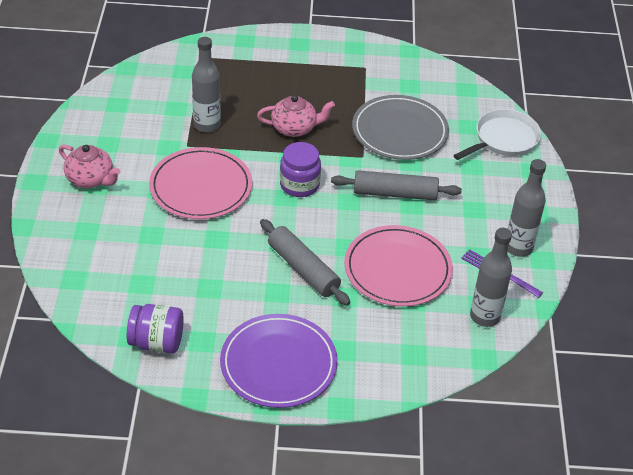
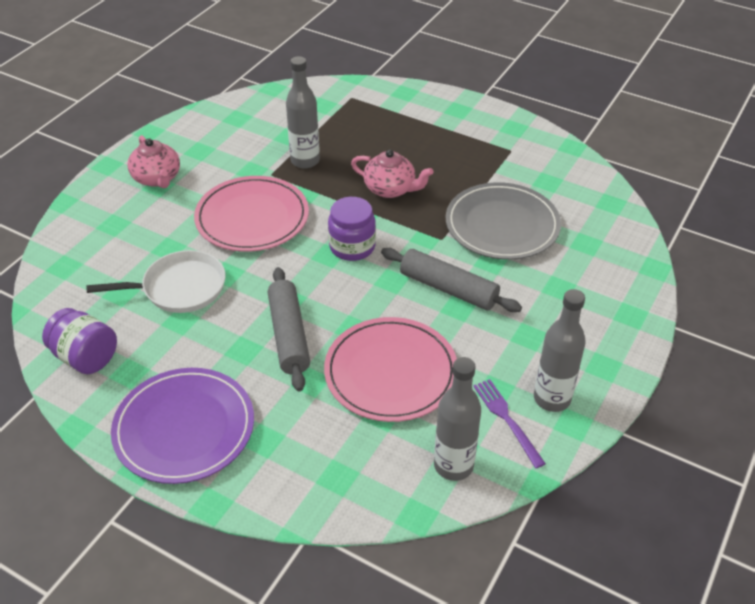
camera: 30 degrees right, 0 degrees up
(503, 139) = (619, 269): white pan -> white pan (180, 288)

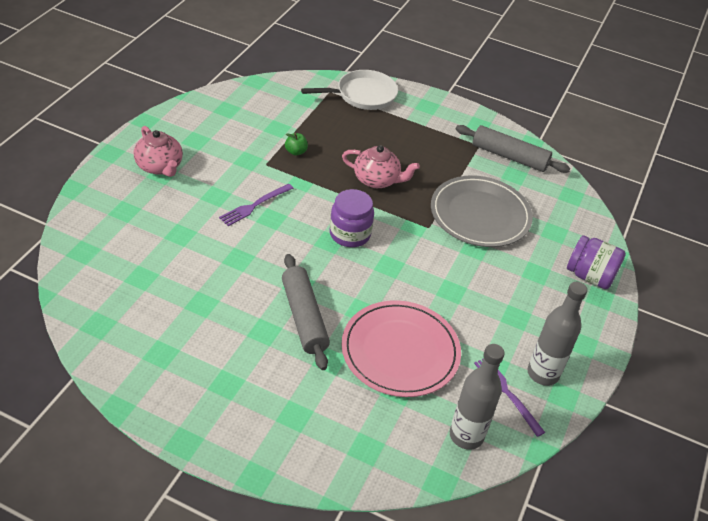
camera: 10 degrees left, 0 degrees up
(85, 357) = (117, 339): purple jar -> purple jar (590, 276)
(180, 288) = (197, 272): white pan -> white pan (363, 95)
(184, 428) = (220, 406): purple plate -> none
(252, 217) = (254, 205): pink plate -> purple fork
(305, 161) = (296, 152): grey bottle -> green apple
(448, 288) = (440, 273): grey rolling pin -> grey rolling pin (509, 156)

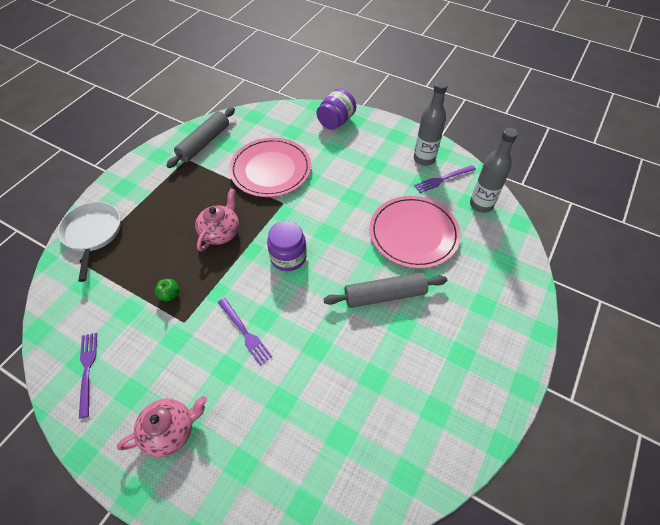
camera: 80 degrees left, 10 degrees up
(218, 113) = (87, 370): none -> purple fork
(480, 215) = (270, 170): grey plate -> pink plate

